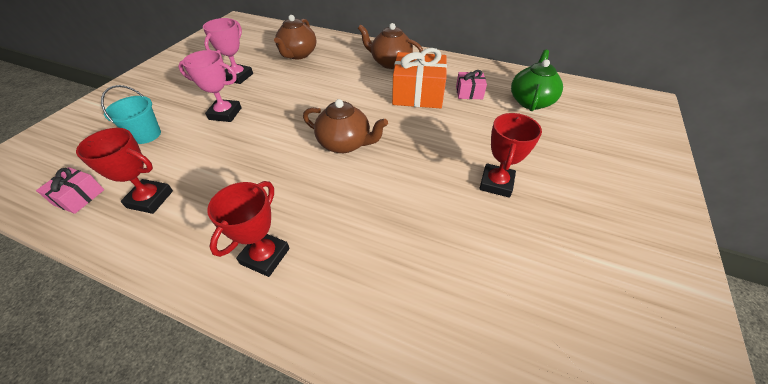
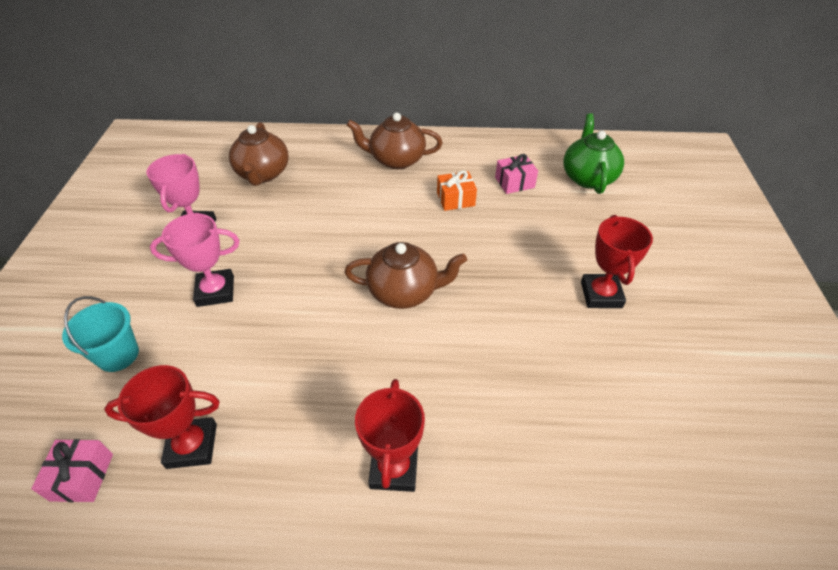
camera: 20 degrees left, 0 degrees up
(418, 94) = (455, 199): orange gift -> orange gift, size x0.52

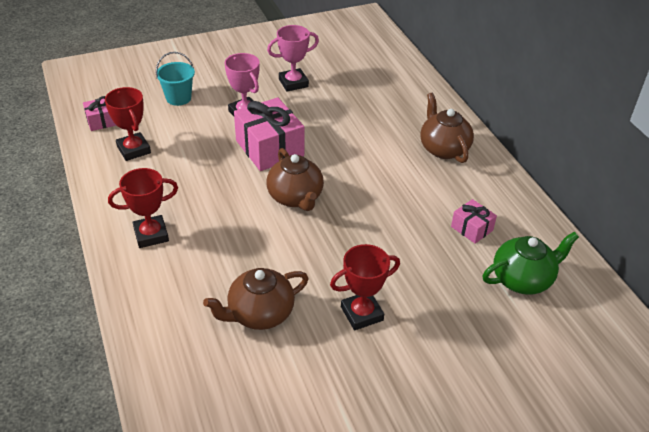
camera: 65 degrees right, 5 degrees down
(263, 174) = (370, 88): brown teapot -> brown teapot (259, 314)
(302, 288) = (269, 148): none -> pink gift
(455, 199) = (419, 197): orange gift -> none

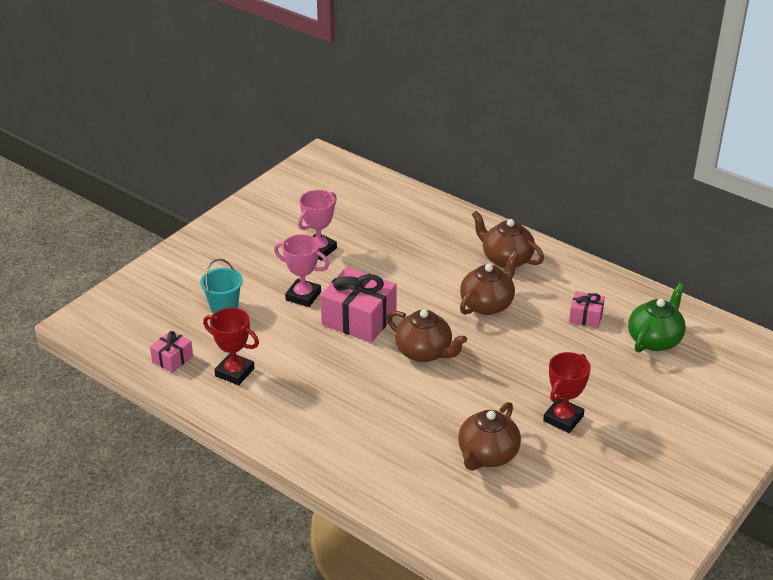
camera: 30 degrees left, 5 degrees down
(151, 235) = (333, 437): red trophy -> none
(390, 180) = (487, 304): none -> brown teapot

